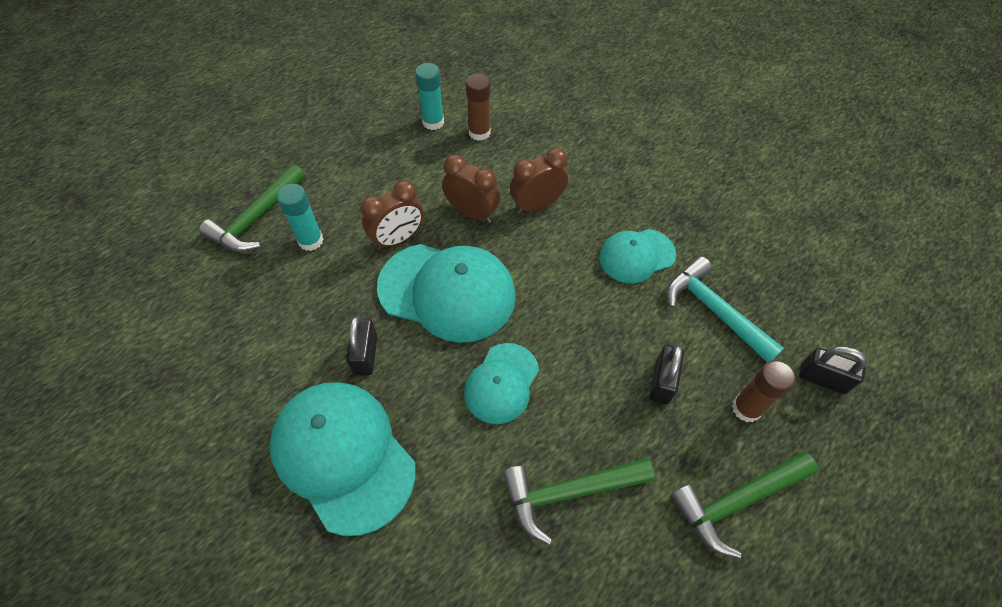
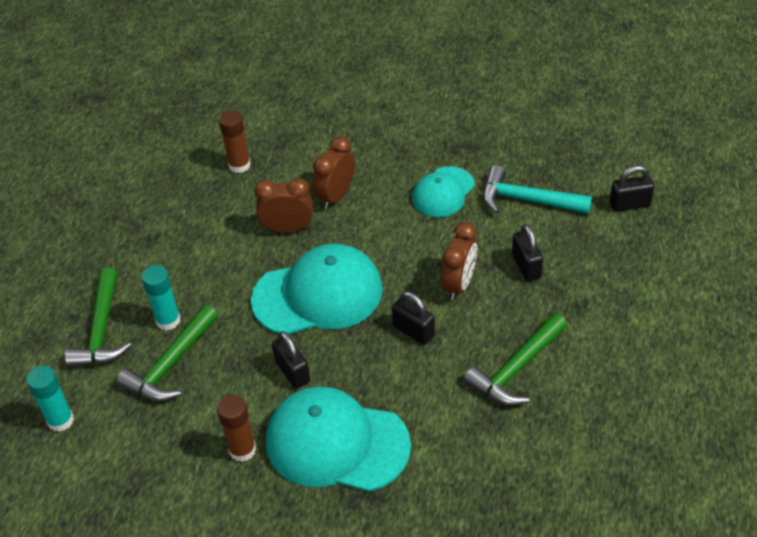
camera: 30 degrees left, 10 degrees down
(398, 239) = (243, 279): brown clock -> brown clock (459, 284)
(433, 122) = (190, 177): turquoise glue stick -> turquoise glue stick (60, 420)
(501, 383) = (413, 331): turquoise cap -> black padlock
(737, 501) = (628, 309): green hammer -> green hammer (171, 364)
(746, 408) = (594, 250): brown glue stick -> brown glue stick (242, 450)

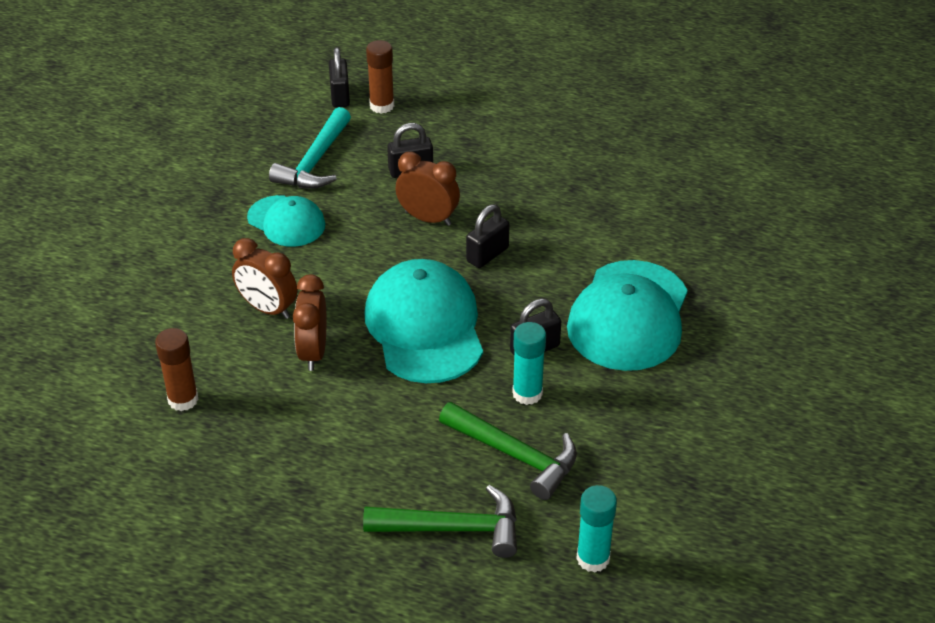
camera: 90 degrees left, 5 degrees down
(168, 320) = (445, 461): turquoise glue stick -> turquoise glue stick (527, 393)
(242, 450) = (636, 389): brown glue stick -> brown glue stick (382, 106)
(516, 368) = (543, 188): green hammer -> none

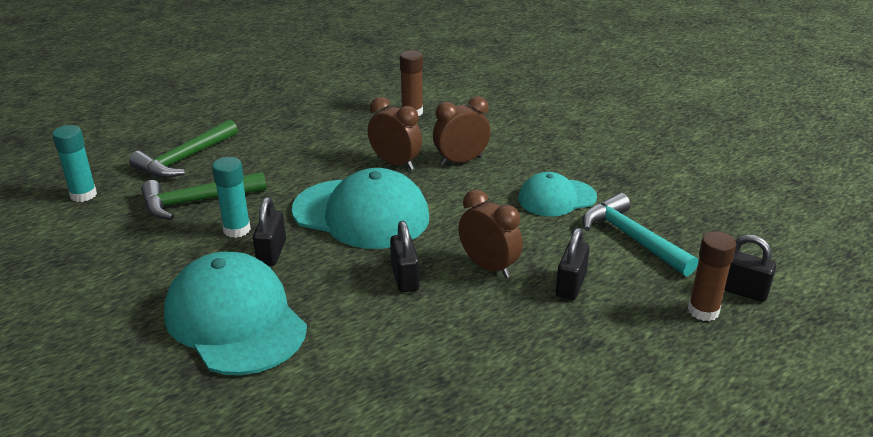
camera: 125 degrees right, 10 degrees down
(428, 218) = (489, 267): brown clock -> brown clock turned 105 degrees counterclockwise

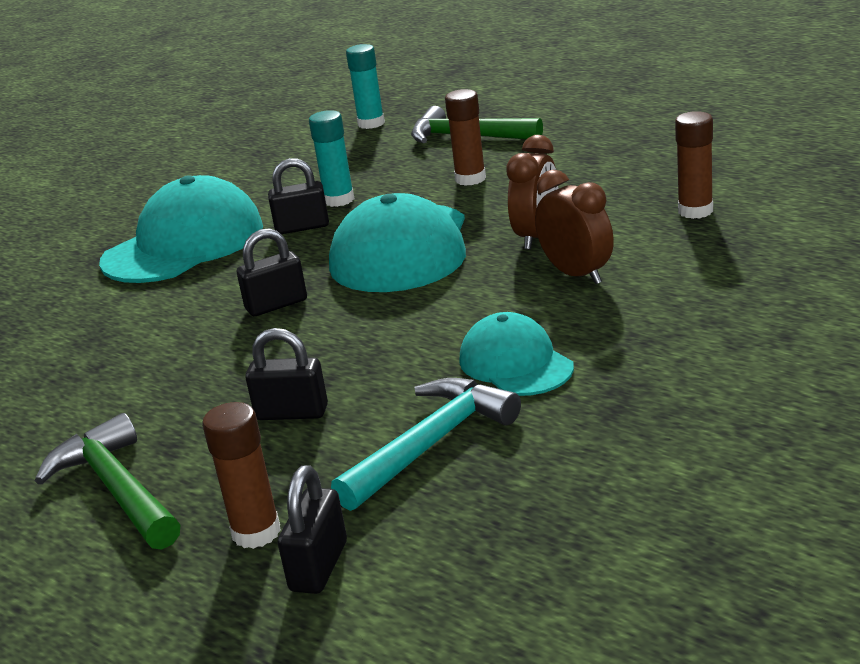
camera: 80 degrees right, 5 degrees down
(197, 201) = (384, 168): green hammer -> green hammer (118, 489)
(270, 170) = (470, 179): none -> brown glue stick
(489, 267) = (316, 349): brown clock -> none

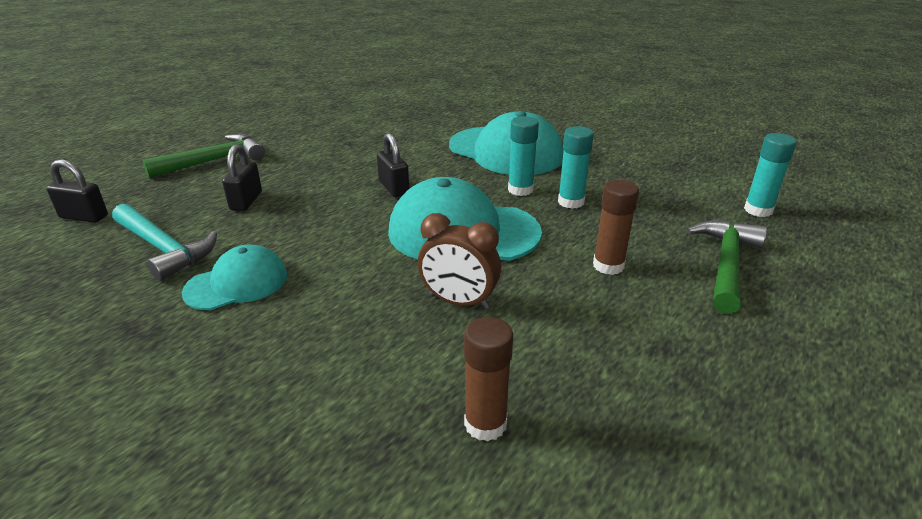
camera: 85 degrees right, 5 degrees up
(256, 532) = (134, 198): brown glue stick -> none
(302, 227) = (520, 190): black padlock -> turquoise glue stick
(577, 274) = (368, 322): brown clock -> none

